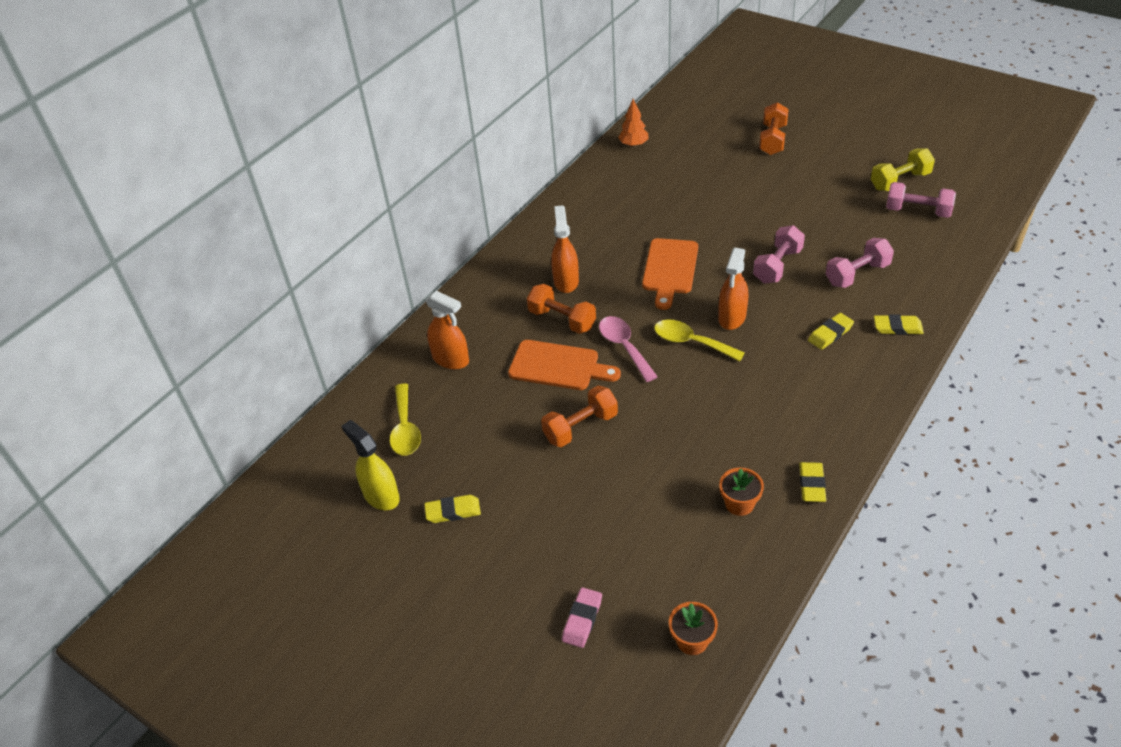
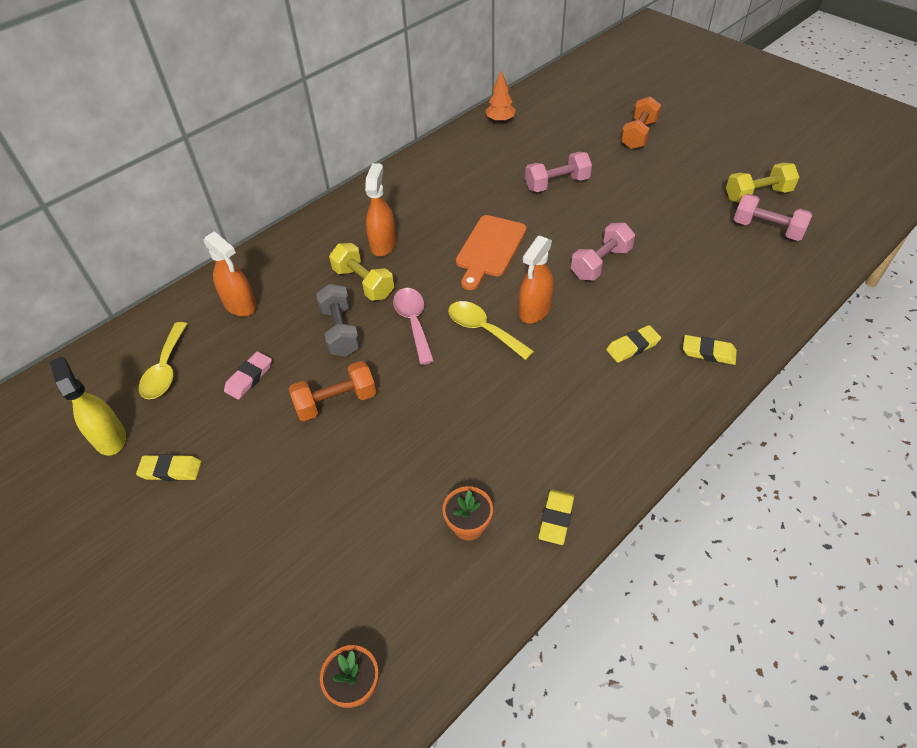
camera: 10 degrees right, 5 degrees up
(558, 366) = (340, 331): orange cutting board -> grey dumbbell
(562, 319) = (364, 283): orange dumbbell -> yellow dumbbell
(582, 619) = (247, 630): pink eraser -> pink eraser (249, 378)
(857, 274) = (682, 286): pink dumbbell -> pink dumbbell (557, 184)

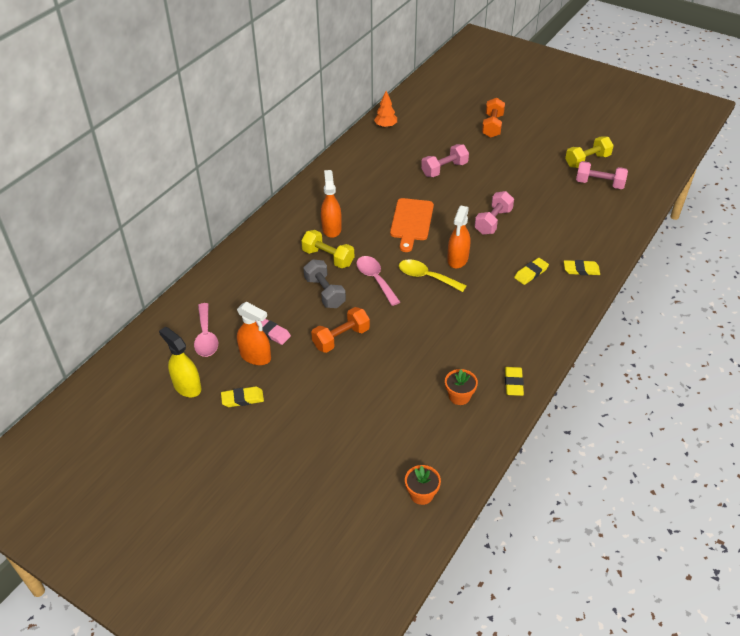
camera: 15 degrees left, 5 degrees down
(165, 369) = (206, 336): yellow spoon -> pink spoon
(240, 305) = (242, 285): orange spray bottle -> orange spray bottle (255, 356)
(249, 378) = (271, 332): pink eraser -> pink eraser turned 75 degrees counterclockwise

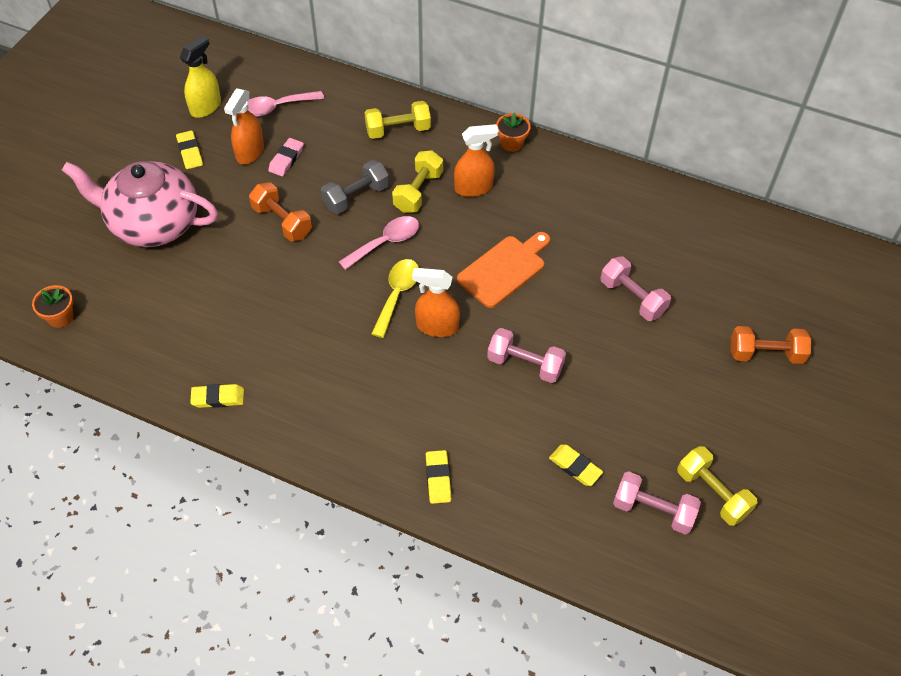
camera: 80 degrees right, 10 degrees up
(259, 263) = (398, 130): none -> yellow dumbbell
(324, 426) = (153, 224): none -> pink teapot
(385, 126) = (717, 219): orange tree -> none
(411, 222) = (504, 269): orange cutting board -> orange cutting board turned 135 degrees clockwise
(459, 396) = (196, 343): orange flower pot -> orange flower pot (511, 143)
(531, 273) = (421, 414): yellow eraser -> yellow eraser (575, 467)
(599, 184) = (653, 510): pink dumbbell -> pink dumbbell turned 75 degrees counterclockwise

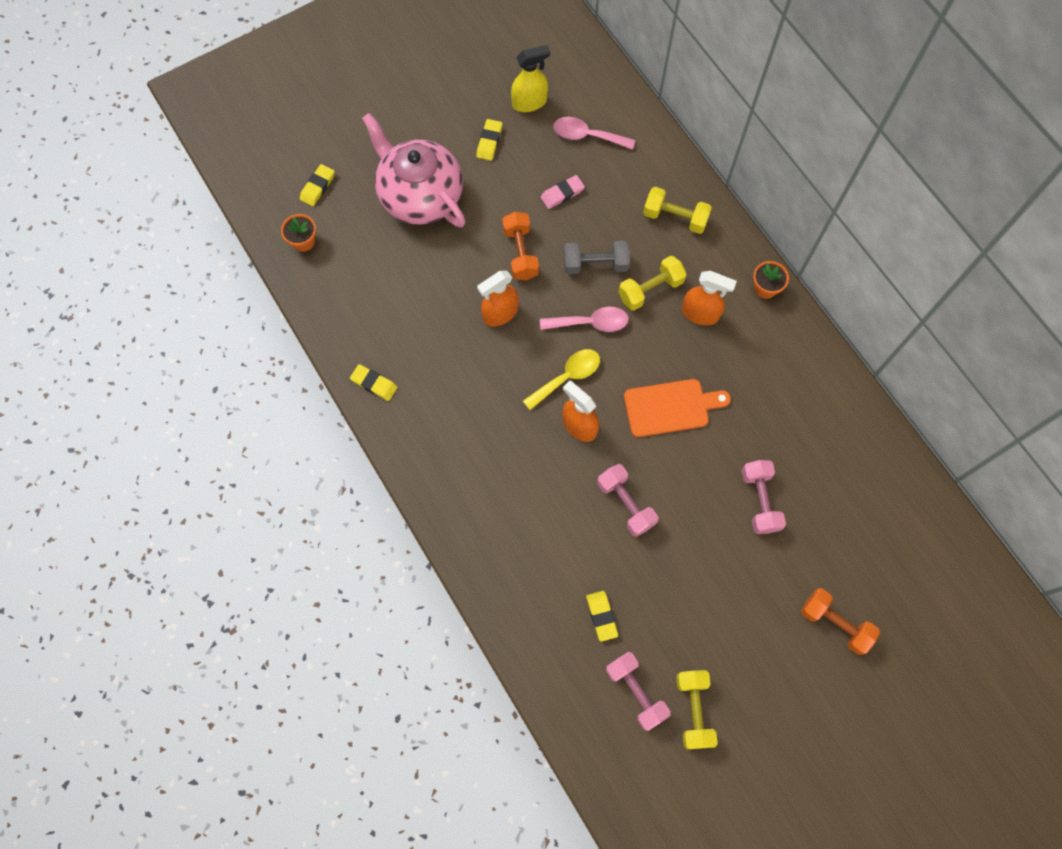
camera: 35 degrees right, 15 degrees up
(250, 152) = (537, 169): orange spray bottle -> orange spray bottle (500, 313)
(438, 478) = (491, 556): yellow eraser -> yellow eraser (317, 187)

